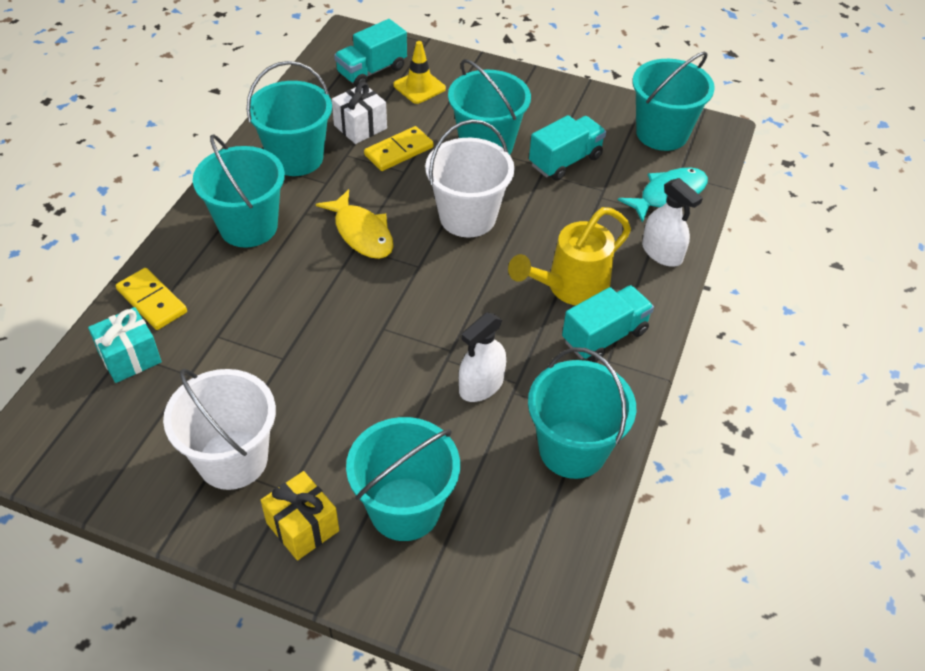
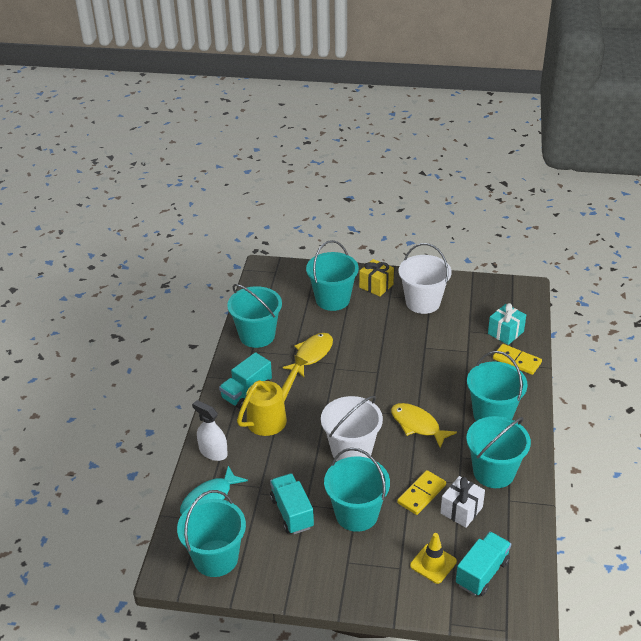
camera: 170 degrees right, 10 degrees down
(481, 385) = (312, 354): white spray bottle -> yellow fish
(565, 161) = (292, 513): turquoise truck -> turquoise truck turned 120 degrees clockwise

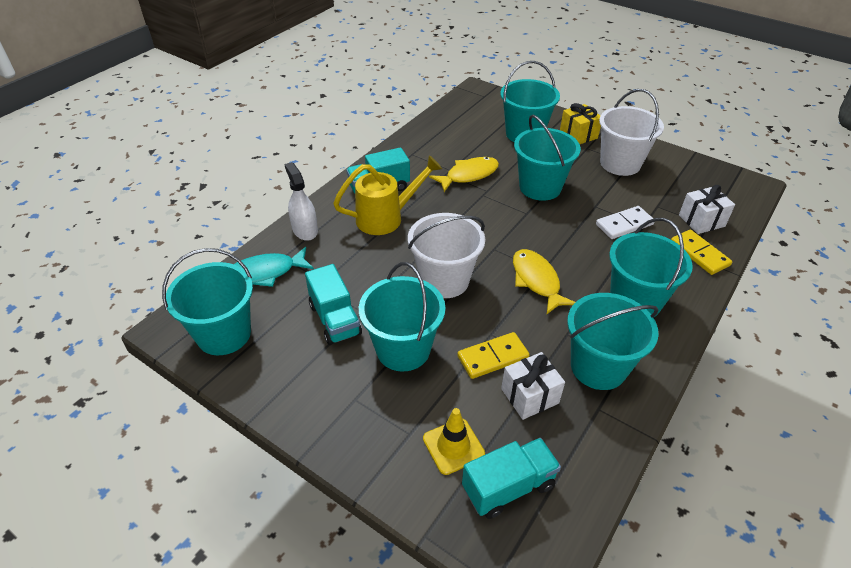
camera: 25 degrees right, 5 degrees up
(257, 335) = (427, 142): turquoise bucket -> turquoise bucket (540, 187)
(292, 513) = (335, 319): turquoise truck -> turquoise truck turned 150 degrees clockwise
(454, 356) = (624, 224): none -> white domino
(505, 332) = (701, 221): turquoise gift -> white gift

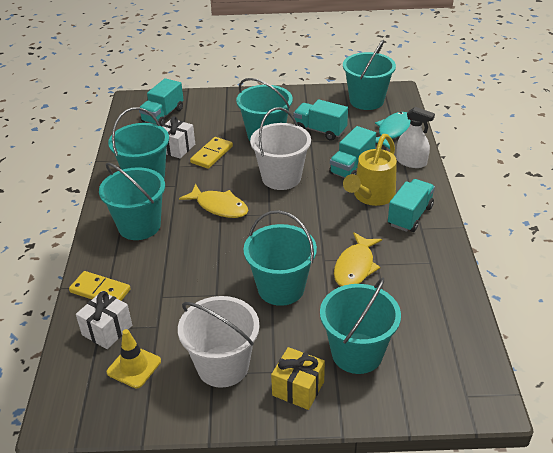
camera: 145 degrees right, 5 degrees down
(363, 254) = (352, 167): none -> turquoise truck
(453, 446) = (200, 116): yellow traffic cone -> yellow traffic cone (134, 367)
(624, 224) = (179, 287): white domino -> none

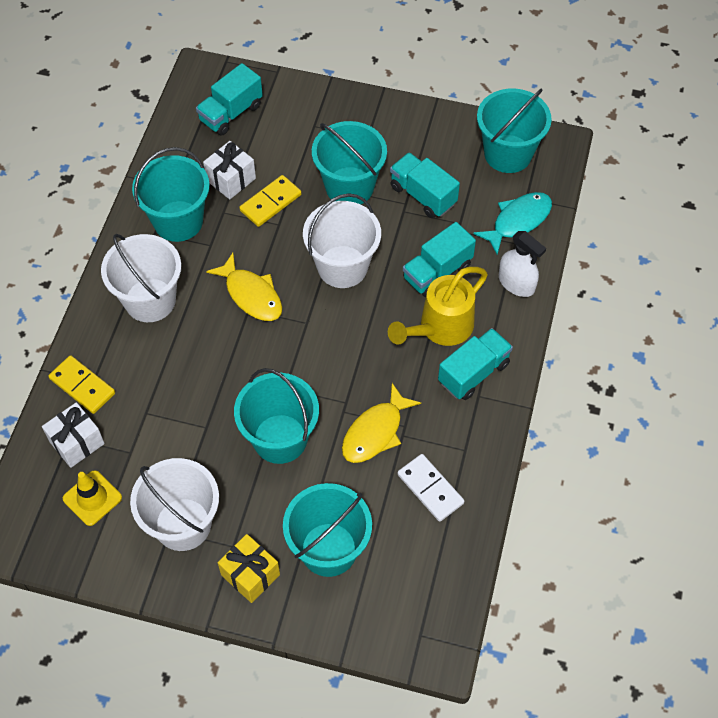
camera: 15 degrees right, 20 degrees up
(139, 226) = (150, 300): turquoise bucket -> white bucket
(417, 292) = (430, 489): none -> white domino

